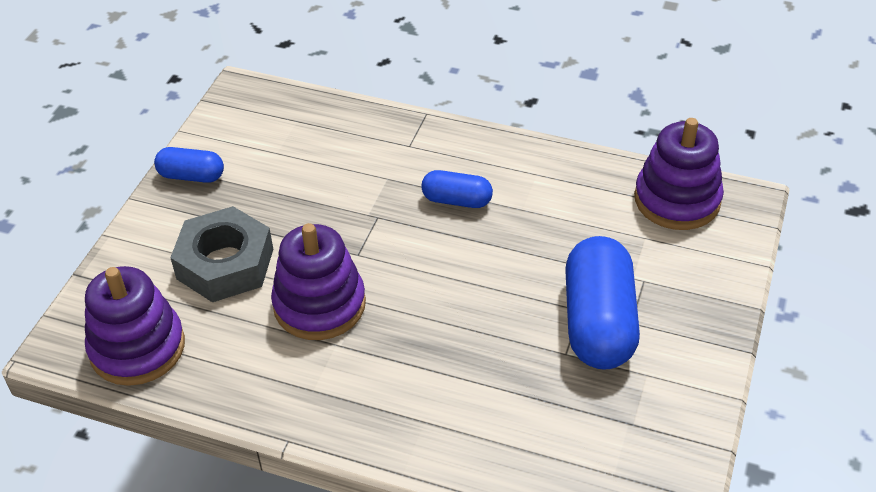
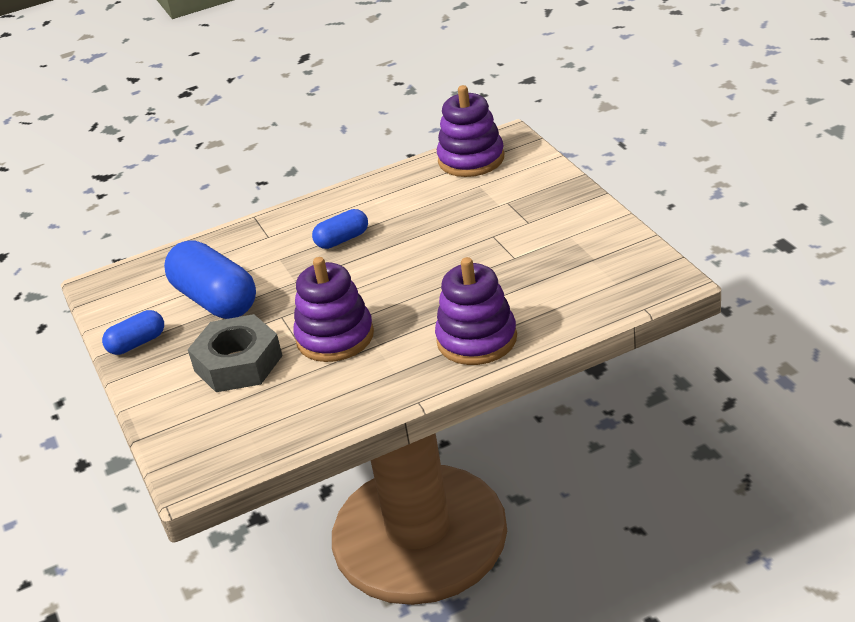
camera: 40 degrees left, 10 degrees down
(137, 347) = (246, 437): purple stacking toy -> purple stacking toy (477, 339)
(598, 322) = (511, 234): blue capsule -> blue capsule (215, 300)

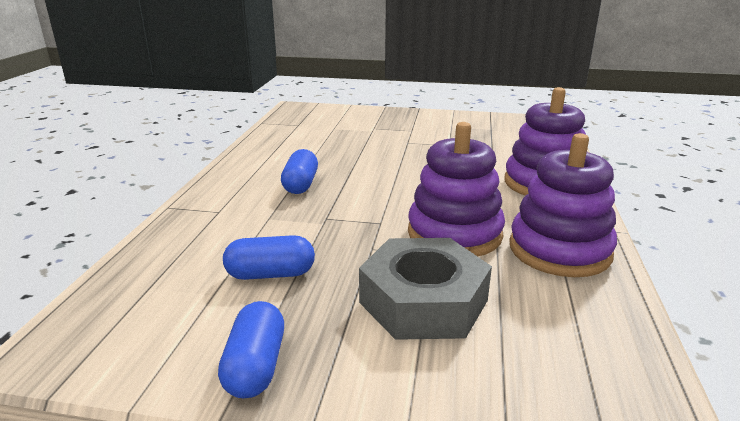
camera: 60 degrees left, 10 degrees down
(215, 300) = (270, 274): blue capsule -> blue capsule, size x0.53
(471, 159) = (296, 121): purple stacking toy -> purple stacking toy (559, 250)

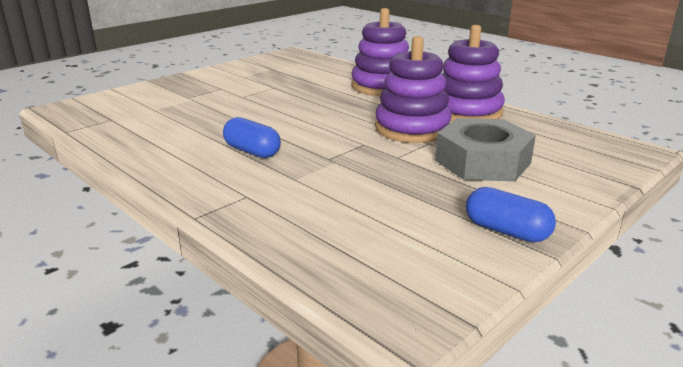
camera: 55 degrees left, 0 degrees up
(270, 274) = (391, 199): blue capsule -> none

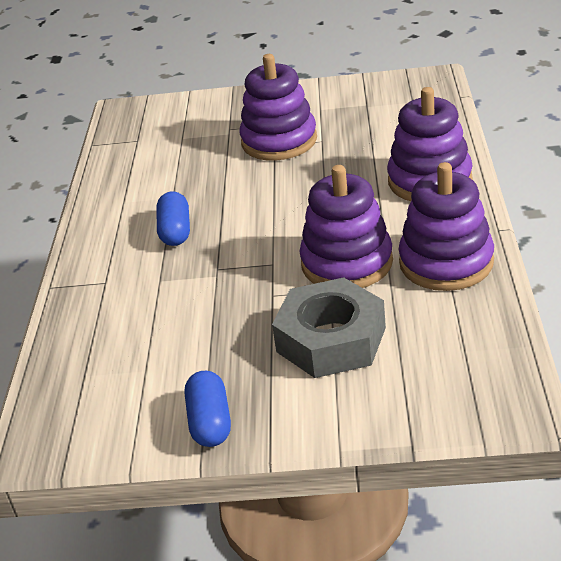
camera: 50 degrees right, 10 degrees up
(242, 94) = (279, 141): none -> purple stacking toy

